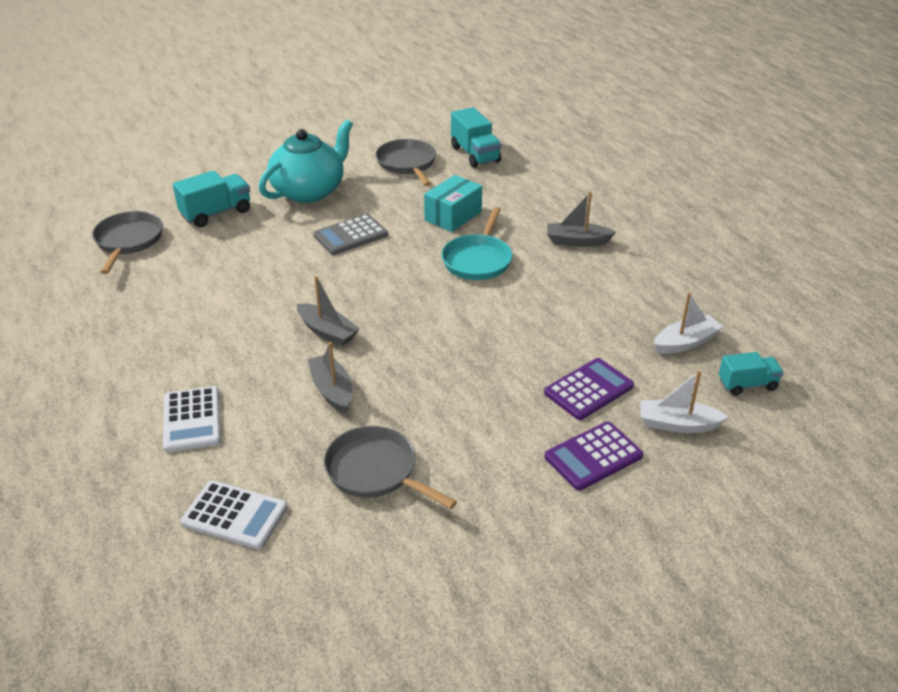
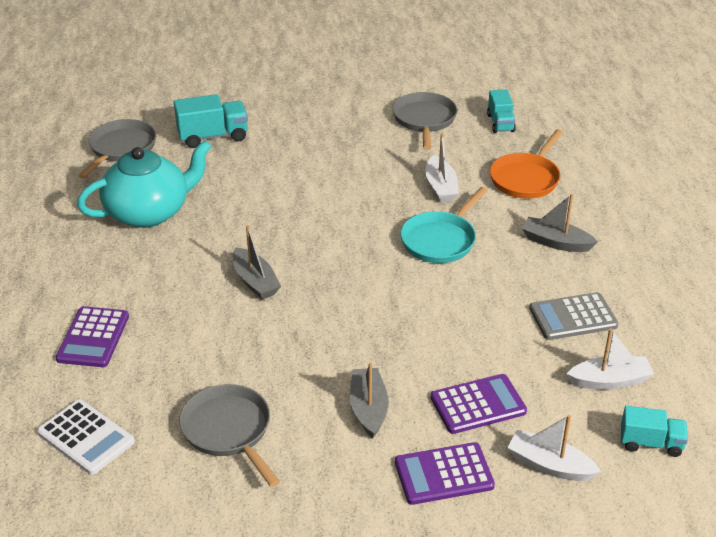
camera: 20 degrees right, 0 degrees up
(192, 419) = (93, 337): white calculator -> purple calculator
(309, 191) = (312, 130): turquoise teapot -> turquoise teapot (149, 212)
(332, 390) = (230, 341): grey boat -> grey boat (368, 409)
(350, 235) = (328, 186): grey calculator -> grey calculator (573, 317)
(453, 216) = (441, 187): turquoise box -> white boat
(475, 154) = (500, 123): turquoise truck -> turquoise truck, size x0.66
(522, 195) = (526, 178): none -> orange pan

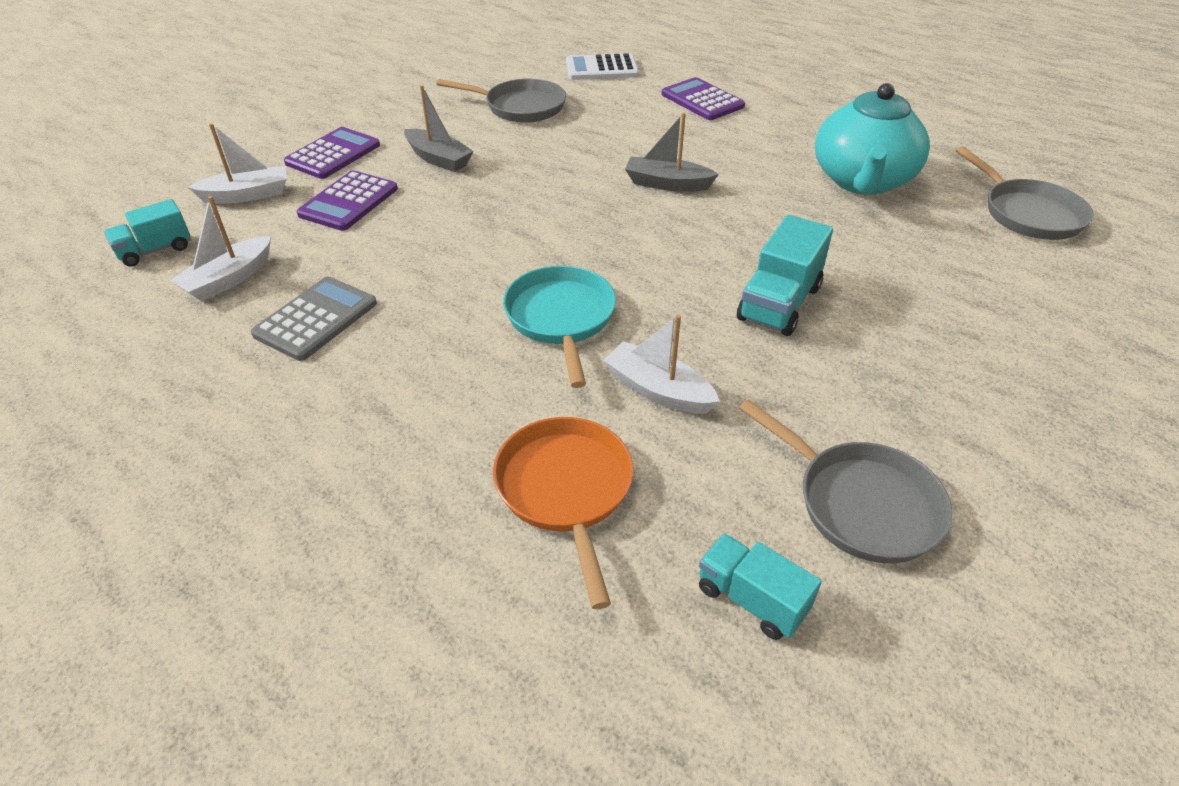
camera: 135 degrees right, 5 degrees up
(213, 136) = (1001, 281): turquoise truck -> turquoise truck (779, 303)
(556, 242) = (416, 402): grey boat -> none

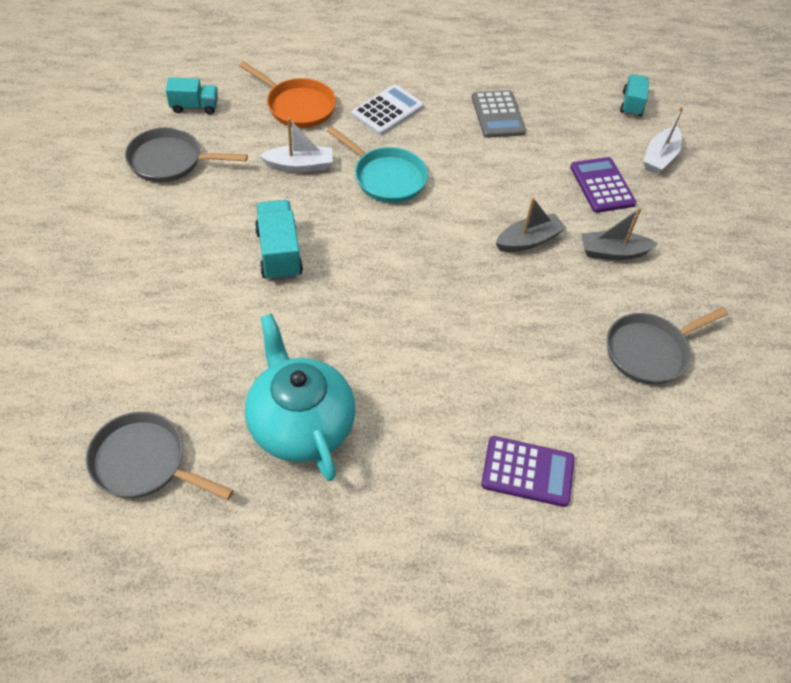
camera: 135 degrees right, 10 degrees up
(229, 279) = (570, 110): white boat -> none
(333, 154) = (678, 215): purple calculator -> none
(601, 68) = (672, 468): white calculator -> white calculator (387, 110)
(667, 184) = (439, 323): grey boat -> grey boat (528, 240)

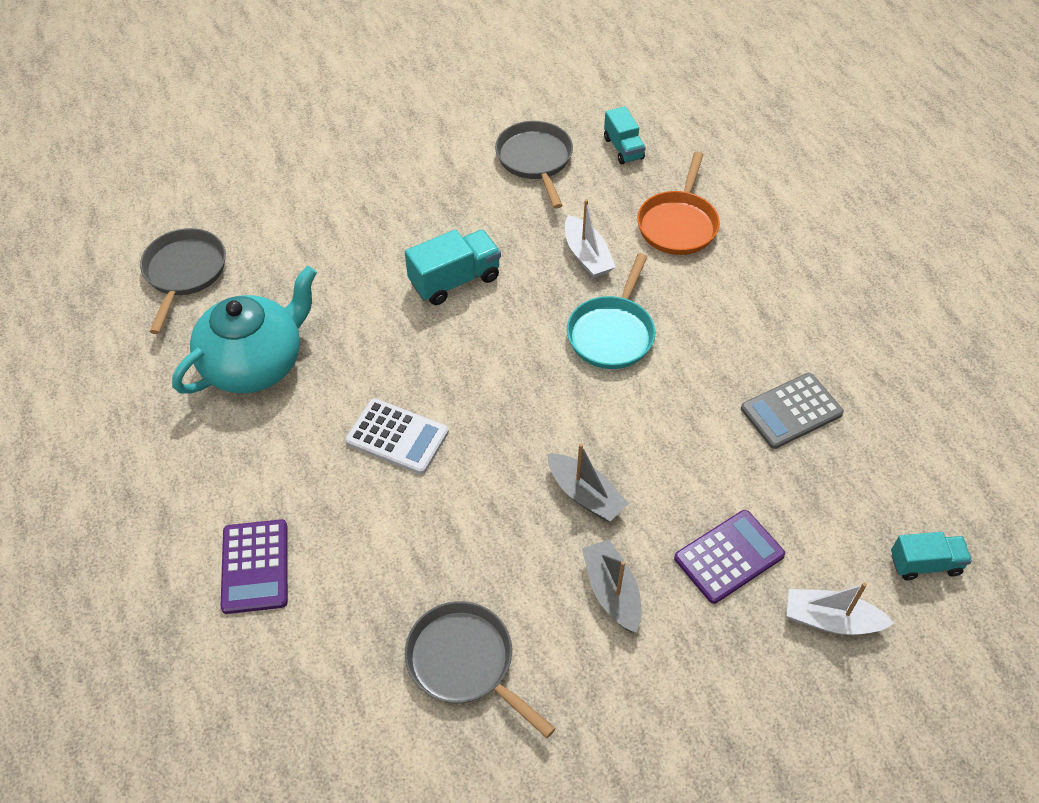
camera: 75 degrees right, 0 degrees up
(387, 110) = (724, 302): white calculator -> white calculator (397, 437)

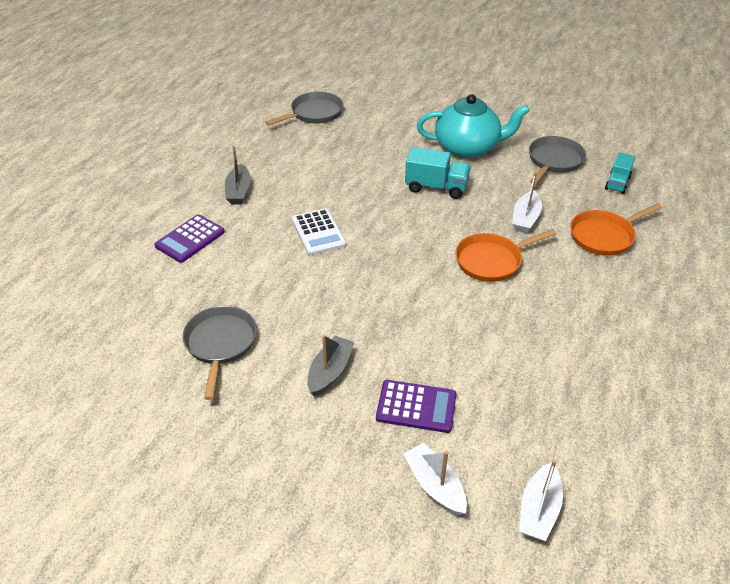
camera: 45 degrees right, 10 degrees down
(255, 363) = (296, 164): turquoise teapot -> turquoise teapot (468, 147)
(585, 495) = (376, 320): grey boat -> grey boat (239, 191)
(612, 333) = (492, 261): turquoise pan -> orange pan
(791, 411) = (554, 368): grey calculator -> none
(925, 564) = (539, 509): turquoise truck -> white boat

